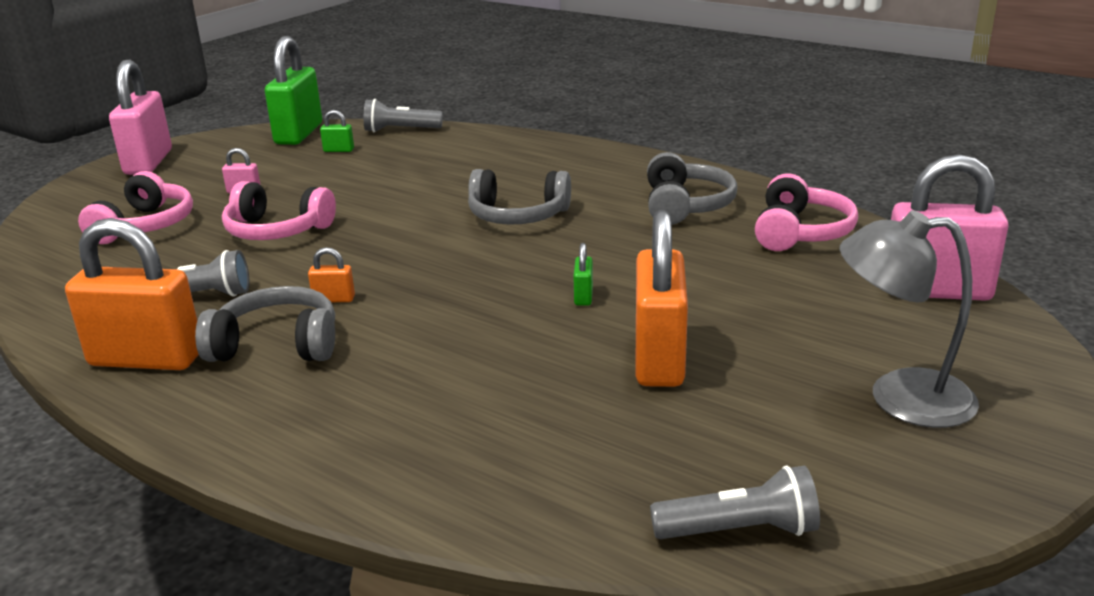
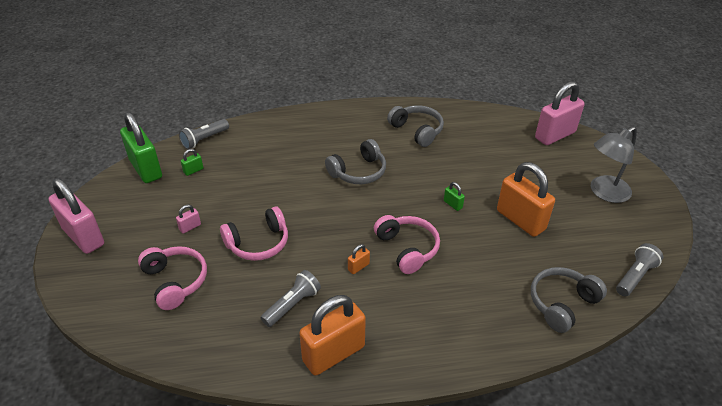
camera: 45 degrees left, 15 degrees up
(277, 345) = (377, 306): grey headphones -> grey headphones (562, 303)
(800, 232) = (477, 126): pink headphones -> pink headphones (407, 248)

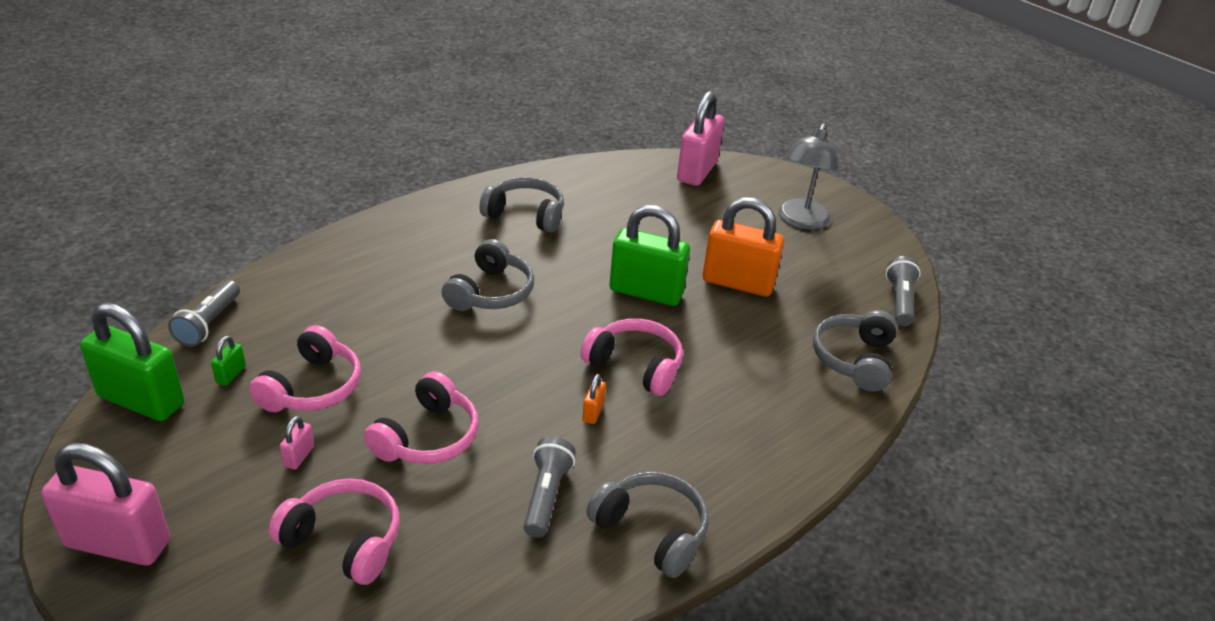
camera: 35 degrees left, 5 degrees down
(225, 192) = (312, 387): none -> pink headphones
(333, 354) = (652, 531): orange padlock -> grey headphones
(453, 204) = (646, 292): green padlock -> green padlock, size x2.43

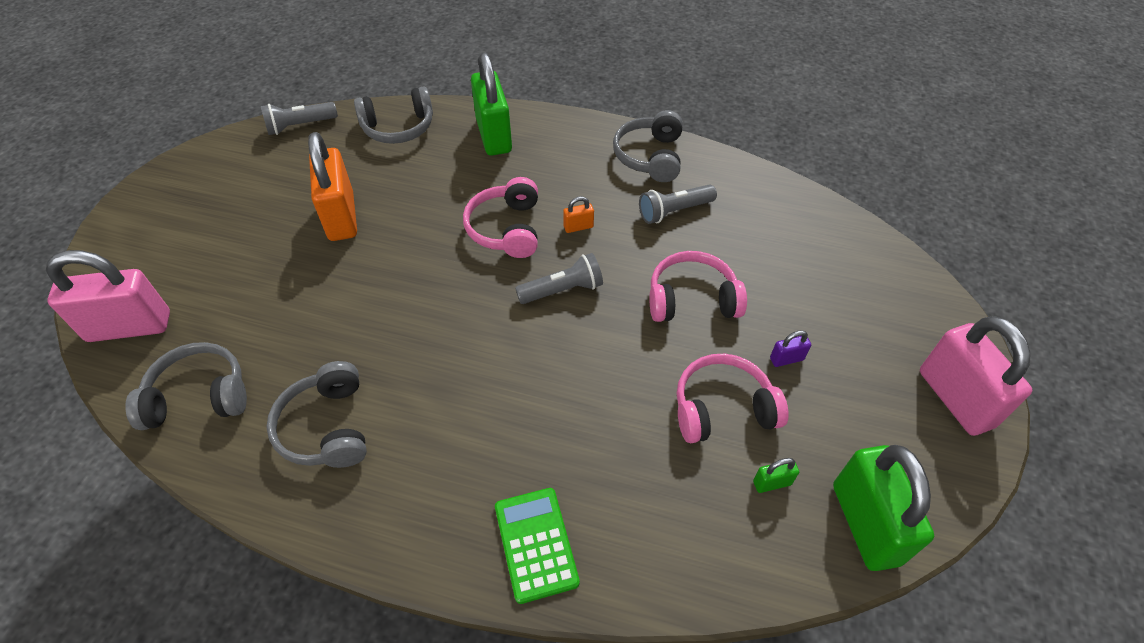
camera: 120 degrees left, 15 degrees up
(209, 324) = (741, 571): grey flashlight -> grey flashlight (563, 290)
(299, 456) = (786, 359): pink padlock -> purple padlock
(343, 256) = (535, 544): none -> green calculator
(344, 540) = (811, 282): pink headphones -> none
(491, 292) = (490, 370): grey headphones -> grey headphones (199, 396)
(646, 292) = (401, 265): green padlock -> green padlock (494, 136)
(800, 221) = (200, 214): grey lamp -> none

